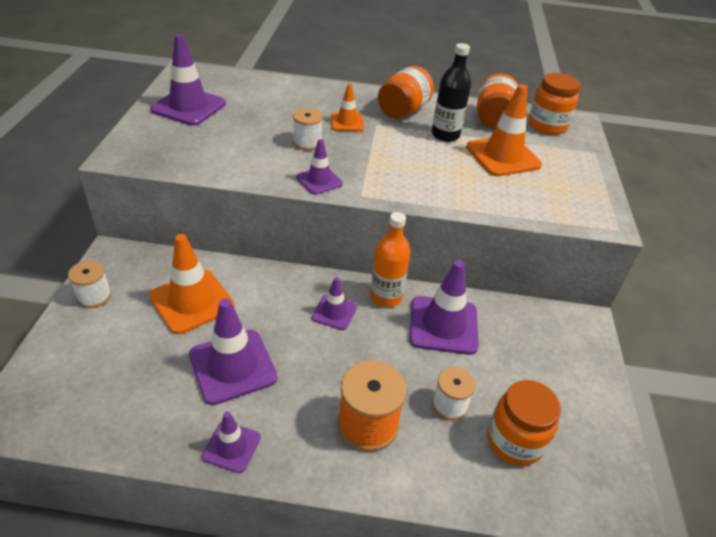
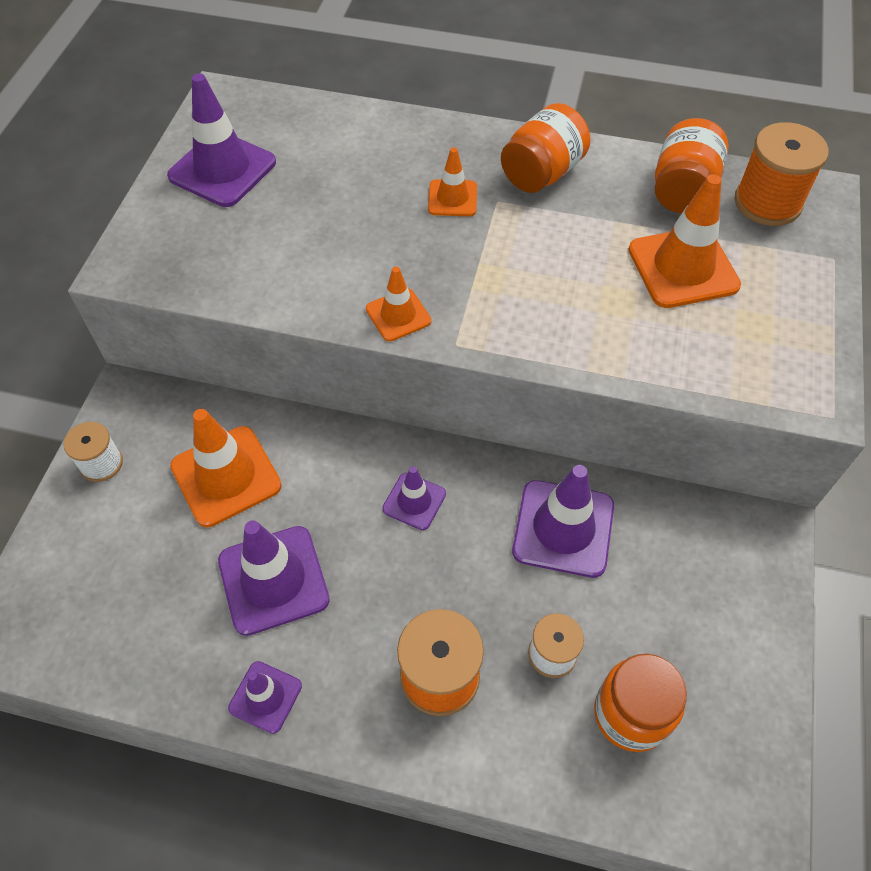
camera: 10 degrees right, 15 degrees up
(307, 143) = (388, 240): white spool -> none
(319, 180) = (398, 315): purple traffic cone -> orange traffic cone
(386, 297) = (489, 478): orange bottle -> none
(445, 135) = (600, 223): black bottle -> none
(547, 126) = (767, 202): orange jar -> orange spool

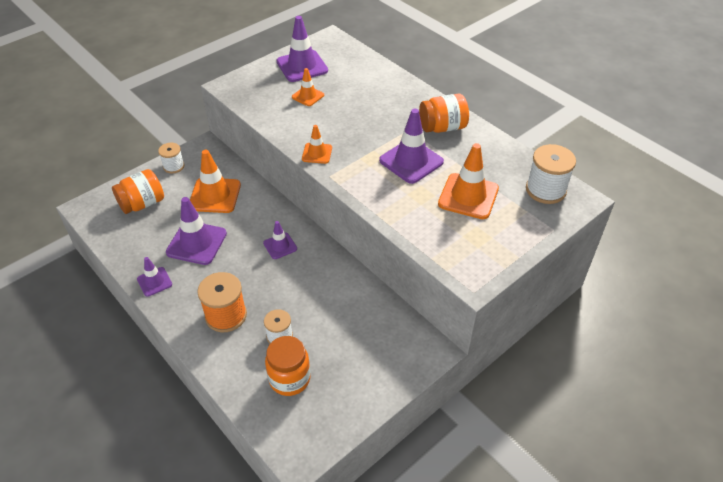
camera: 35 degrees right, 10 degrees down
(452, 198) = (389, 119): orange traffic cone -> orange traffic cone (308, 96)
(563, 528) = (334, 292): purple traffic cone -> purple traffic cone (411, 161)
(682, 190) = (505, 165): orange jar -> orange jar (142, 204)
(767, 202) = (545, 190): orange spool -> white spool

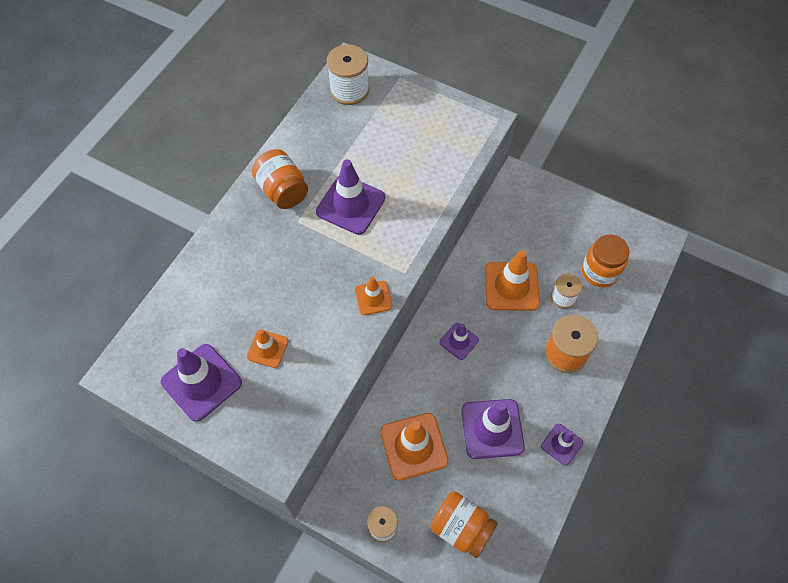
camera: 110 degrees left, 15 degrees up
(468, 196) = (383, 145): orange traffic cone -> orange traffic cone (511, 286)

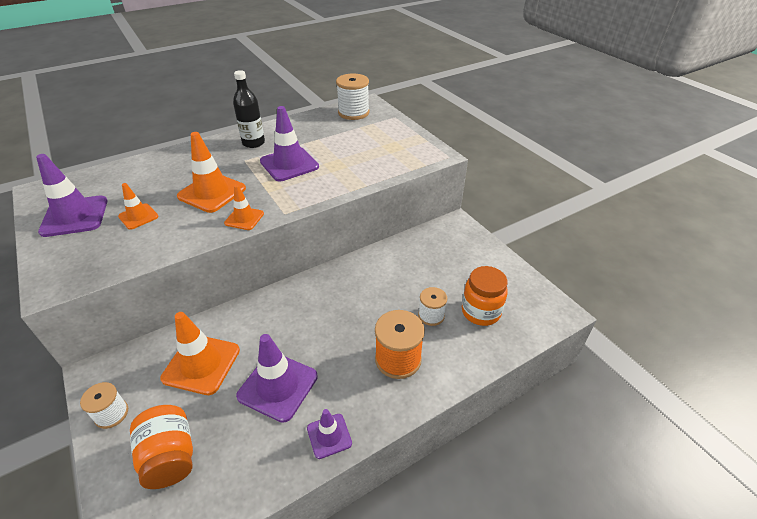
camera: 30 degrees right, 20 degrees down
(282, 190) = (253, 143): orange jar -> black bottle
(459, 341) = (312, 306): purple traffic cone -> none
(511, 286) = (391, 288): orange traffic cone -> orange traffic cone (212, 192)

